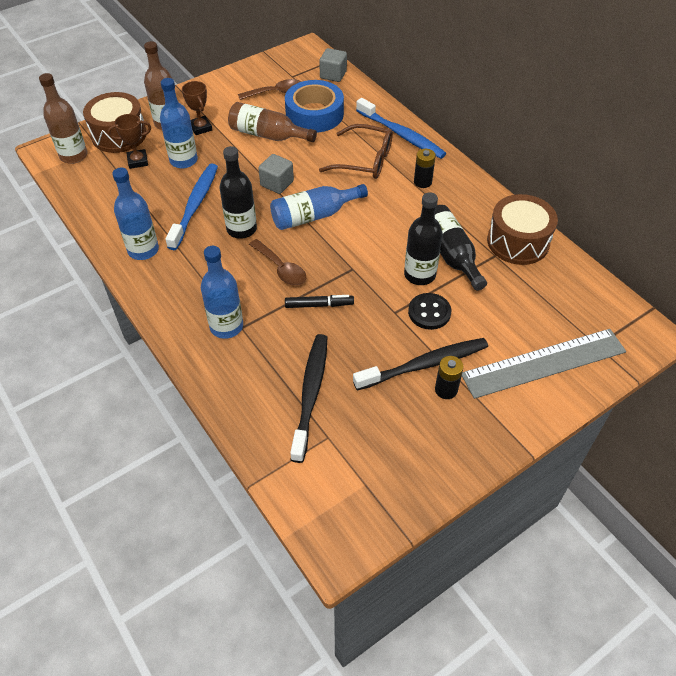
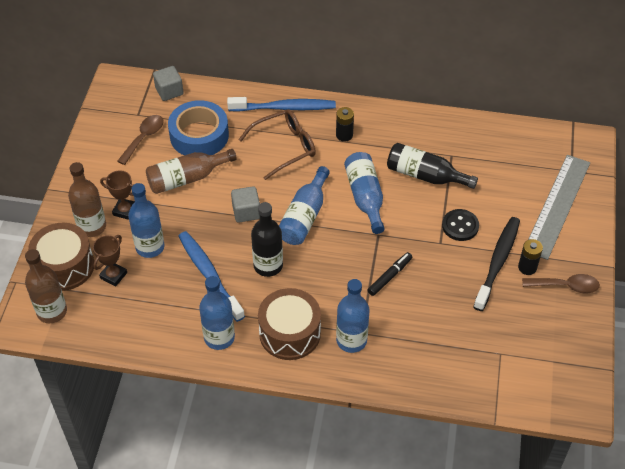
camera: 45 degrees left, 0 degrees up
(281, 269) = (333, 272): brown spoon -> brown spoon (566, 286)
(310, 394) = (458, 337): black toothbrush -> none
(379, 235) = (365, 197): none -> blue bottle
(419, 274) = (424, 205): black bottle -> none
(518, 242) = (453, 135): brown drum -> brown drum (290, 333)

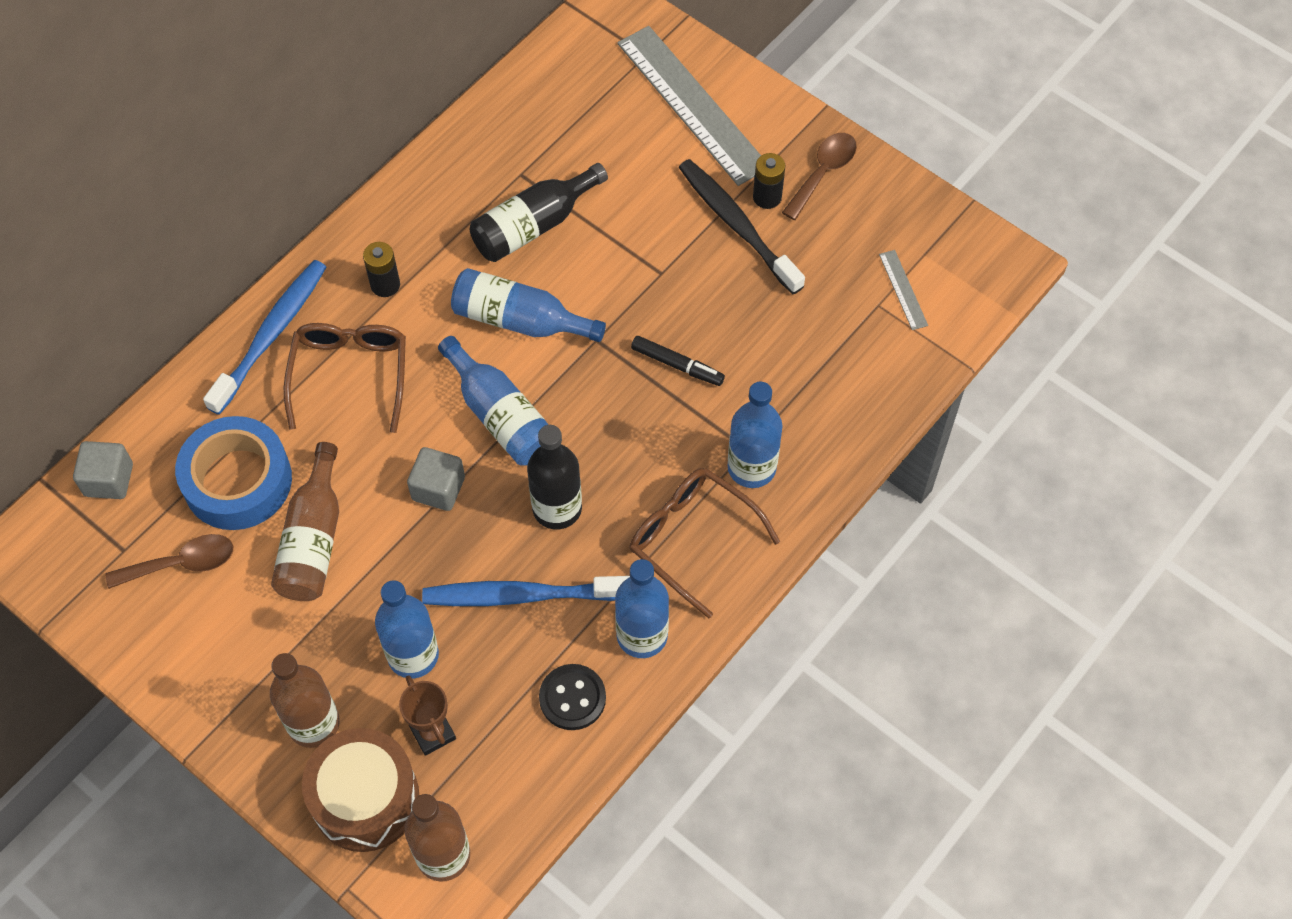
camera: 60 degrees left, 10 degrees up
(125, 210) = (315, 659): brown trophy -> none
(144, 138) = (182, 563): brown spoon -> brown spoon turned 105 degrees clockwise
(290, 333) = (692, 539): brown drum -> brown glasses
(389, 276) = (677, 365): black marker -> black marker turned 135 degrees clockwise
(460, 226) = (649, 234): black button -> black button (572, 698)
(520, 361) = (903, 290): none -> grey ruler

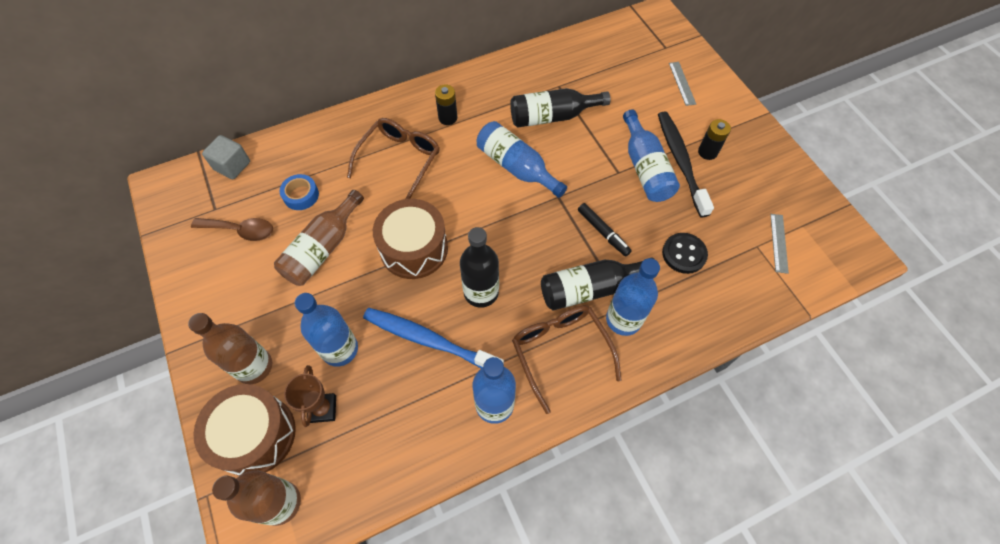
camera: 25 degrees right, 0 degrees up
(237, 481) = (301, 195): blue tape -> blue tape, size x0.49
(271, 335) = (368, 121): blue toothbrush -> none
(438, 488) = (414, 248): grey cube -> brown drum
(500, 416) = (475, 219): blue bottle -> blue bottle (645, 168)
(572, 698) = (426, 428): black button -> black button (684, 254)
(692, 105) = (682, 83): grey ruler -> grey ruler, size x0.41
(692, 446) = (589, 288): none -> black bottle
(823, 172) = (751, 150): brown spoon -> none

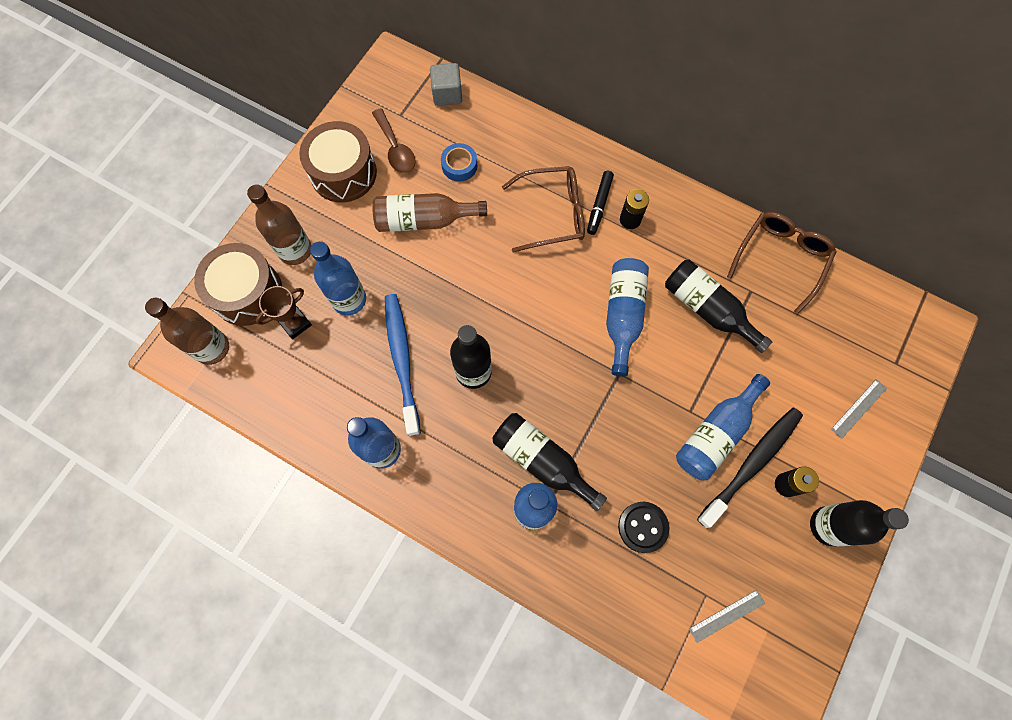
camera: 55 degrees right, 10 degrees up
(414, 248) = (475, 289): brown drum -> brown drum (343, 173)
(560, 351) = (464, 473): brown glasses -> brown glasses (781, 258)
(603, 232) = (611, 437): black marker -> black marker (599, 205)
(750, 148) = (828, 526): none -> black bottle

